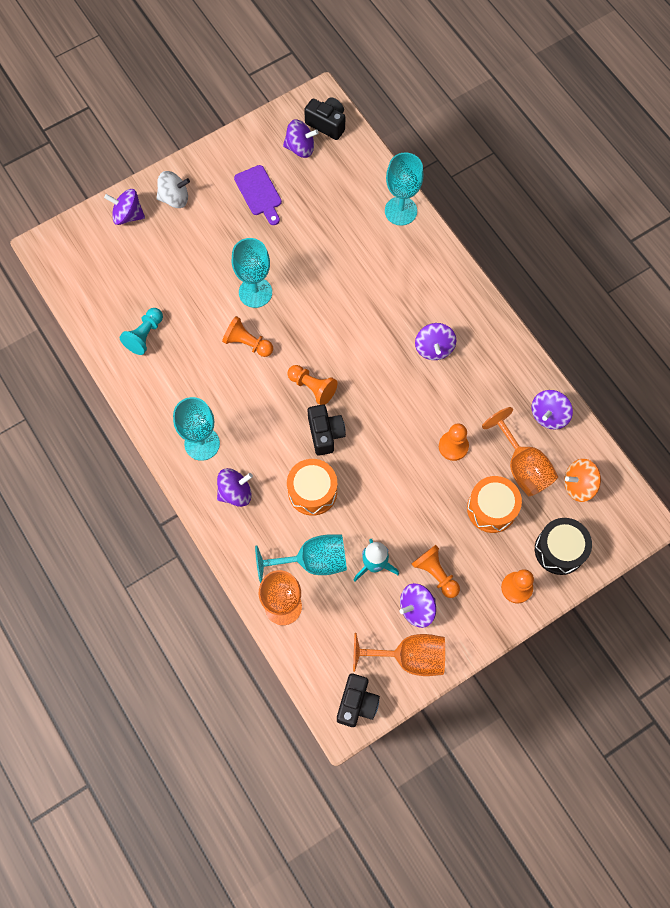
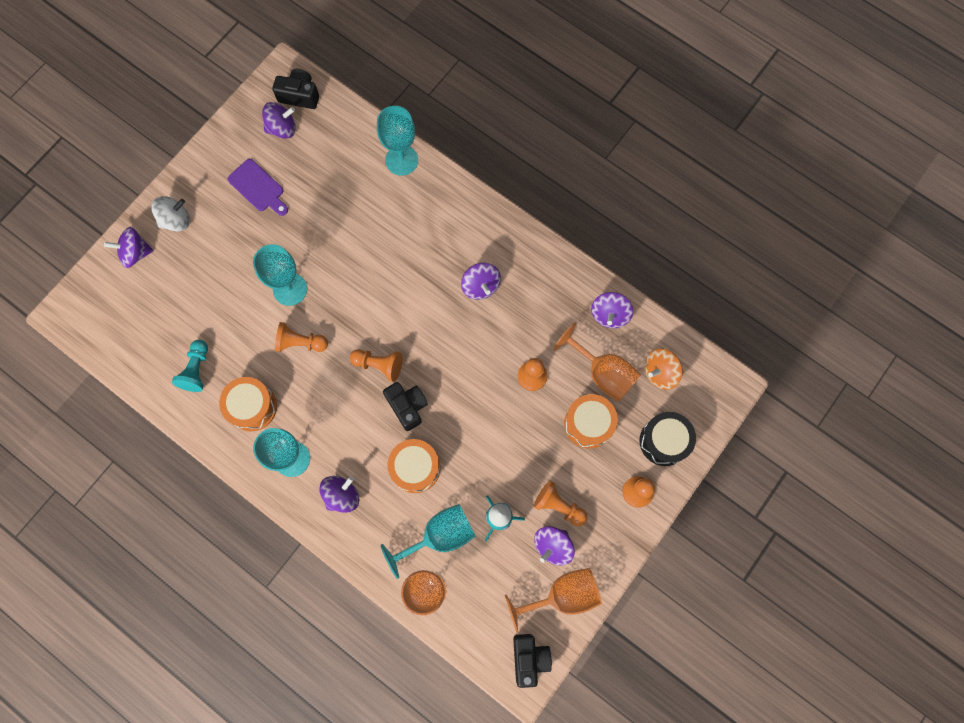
camera: 20 degrees left, 5 degrees up
(183, 385) = (252, 407): none -> orange drum

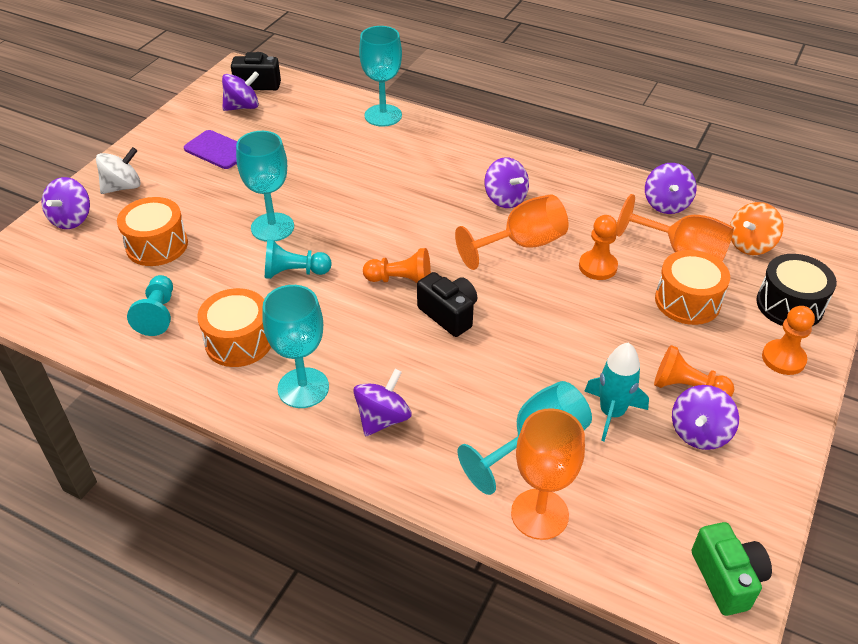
camera: 10 degrees left, 30 degrees down
(135, 253) = (71, 219): purple spinning top -> purple spinning top turned 60 degrees counterclockwise
(300, 343) = (294, 272): orange pawn -> turquoise pawn
(415, 468) = (478, 374): orange drum -> orange drum (157, 245)
(529, 658) = (727, 578): black camera -> green camera
(562, 595) = (738, 489): orange goblet -> orange goblet (522, 244)

